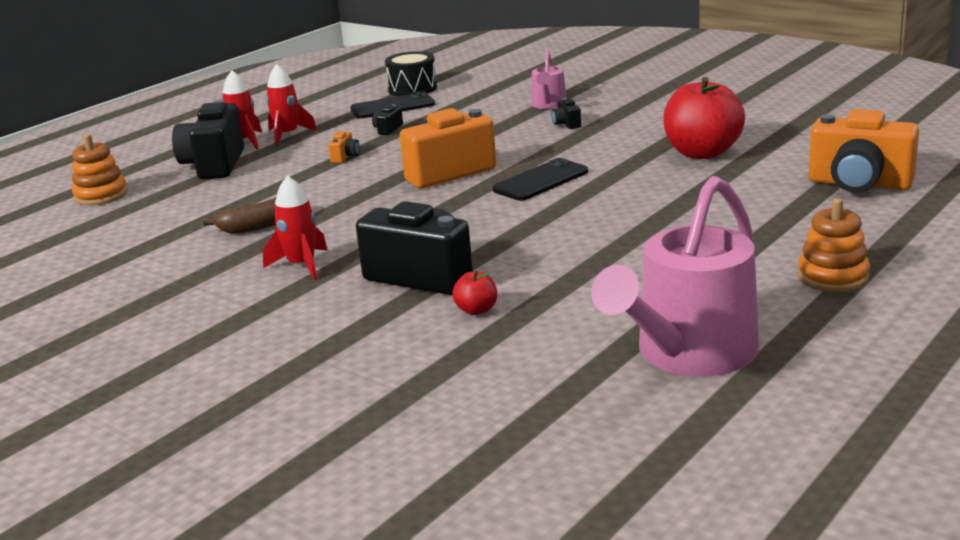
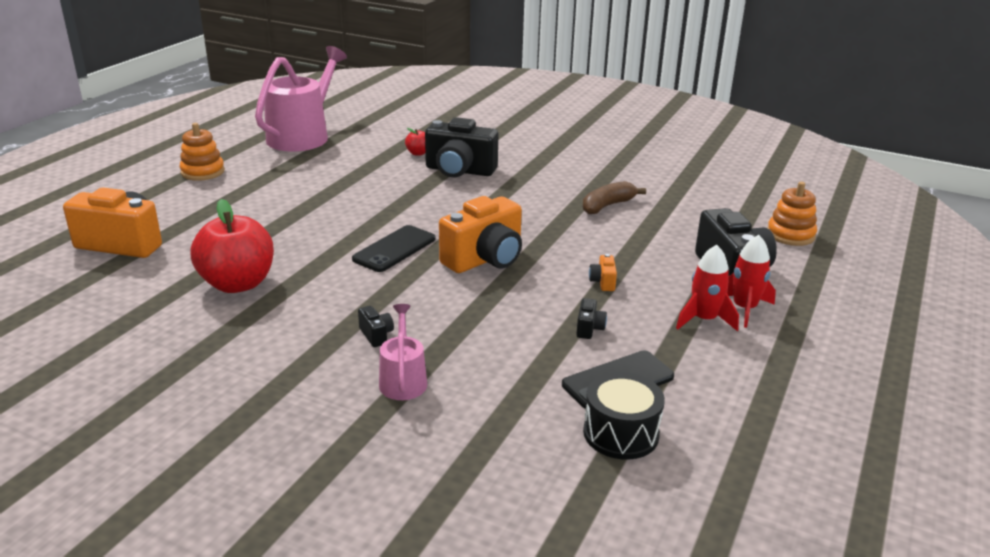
camera: 165 degrees right, 5 degrees up
(302, 265) = (546, 177): red rocket -> none

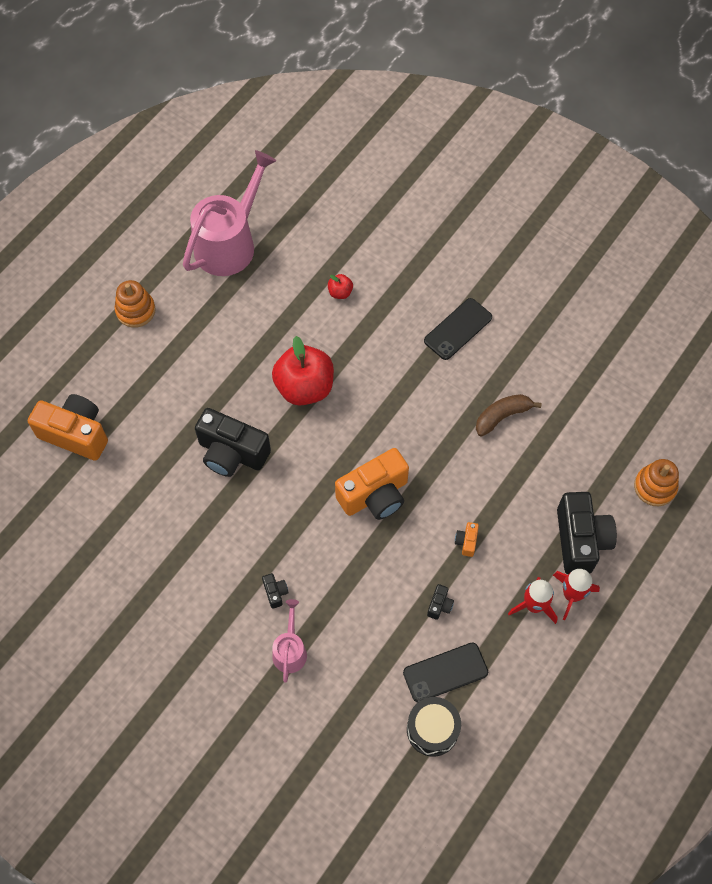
camera: 10 degrees right, 35 degrees up
(238, 284) = (171, 508): red apple -> red apple (304, 387)
(394, 249) = (300, 469): black phone -> black phone (458, 329)
(459, 171) = (375, 333): black camera -> black camera (232, 453)

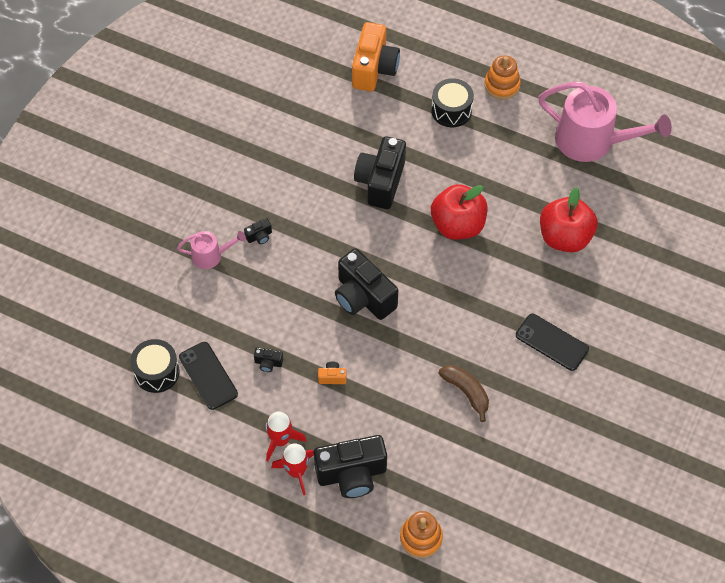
camera: 80 degrees right, 5 degrees down
(155, 366) = (451, 110): none -> black drum
(340, 292) = (564, 237): red apple -> red apple, size x2.30
(375, 495) = (363, 297): orange camera -> black camera

